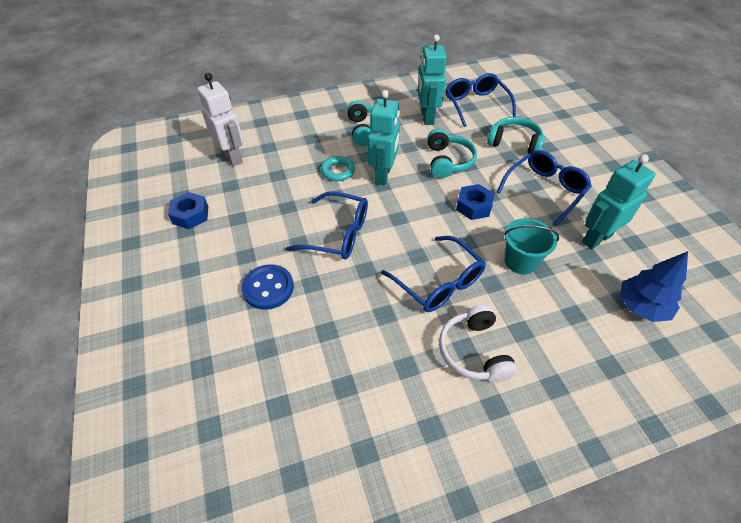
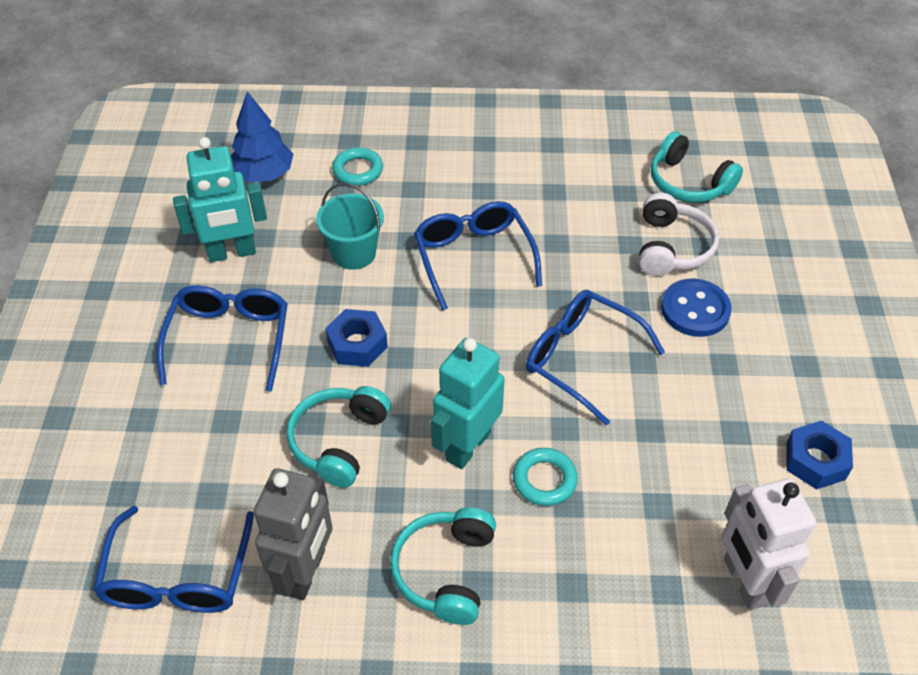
camera: 160 degrees left, 0 degrees up
(427, 117) = (305, 572): turquoise robot -> grey robot
(474, 351) = (476, 185): white headphones -> white headphones (671, 247)
(514, 143) = (192, 445): turquoise headphones -> turquoise headphones (688, 182)
(545, 190) = (229, 339): blue glasses -> blue glasses turned 120 degrees clockwise
(576, 335) = (358, 170): none -> turquoise ring

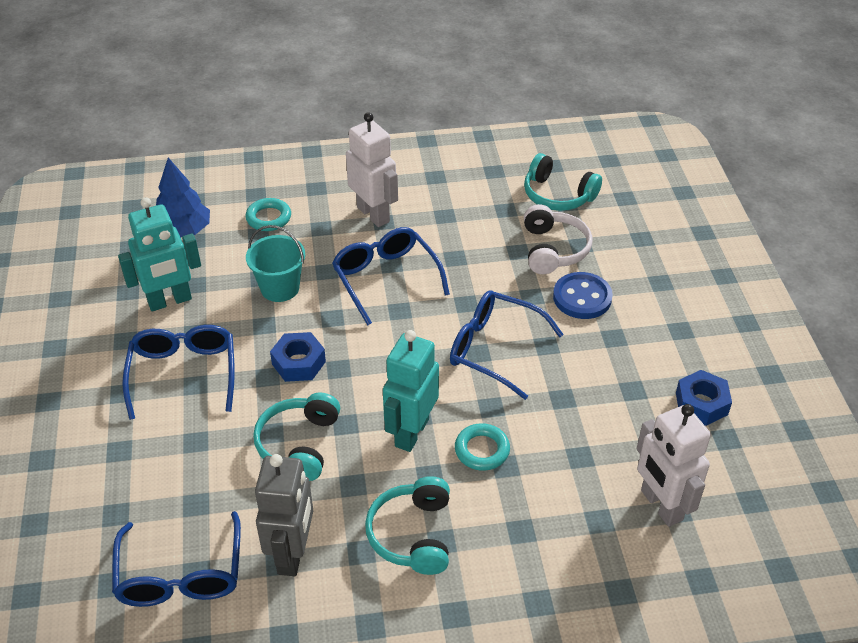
camera: 10 degrees left, 5 degrees down
(474, 180) = (373, 214): none -> white robot

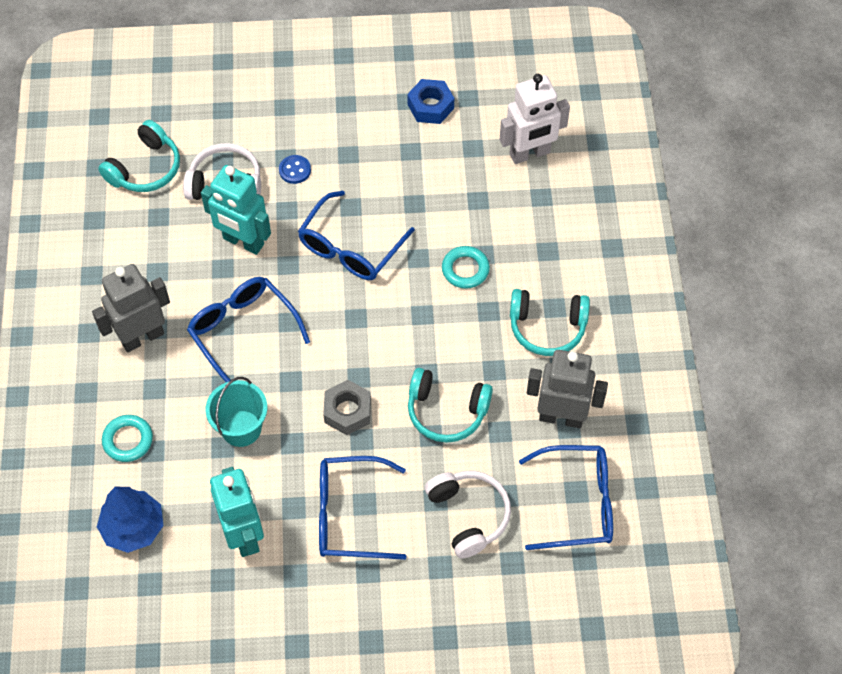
camera: 85 degrees left, 15 degrees up
(174, 471) = (468, 515): none -> white headphones
(298, 363) = (347, 411): blue nut -> grey nut
(373, 214) = (142, 337): white robot -> grey robot
(385, 278) = (242, 331): blue glasses -> blue glasses turned 75 degrees clockwise
(411, 432) = (441, 321): turquoise robot -> turquoise robot (243, 242)
(582, 297) = (295, 170): blue button -> blue button, size x0.58

